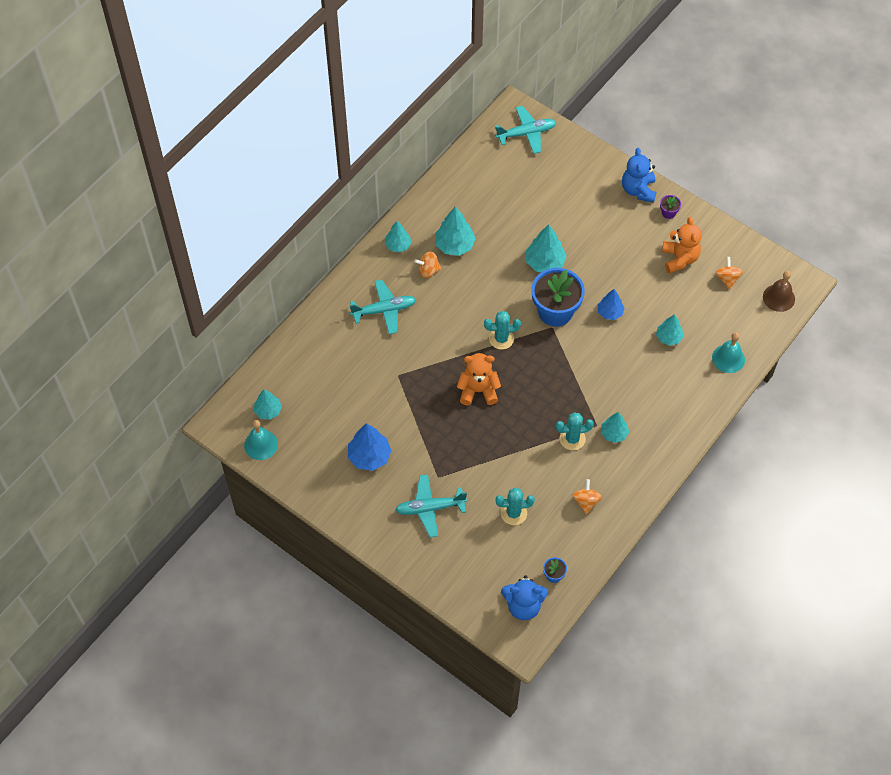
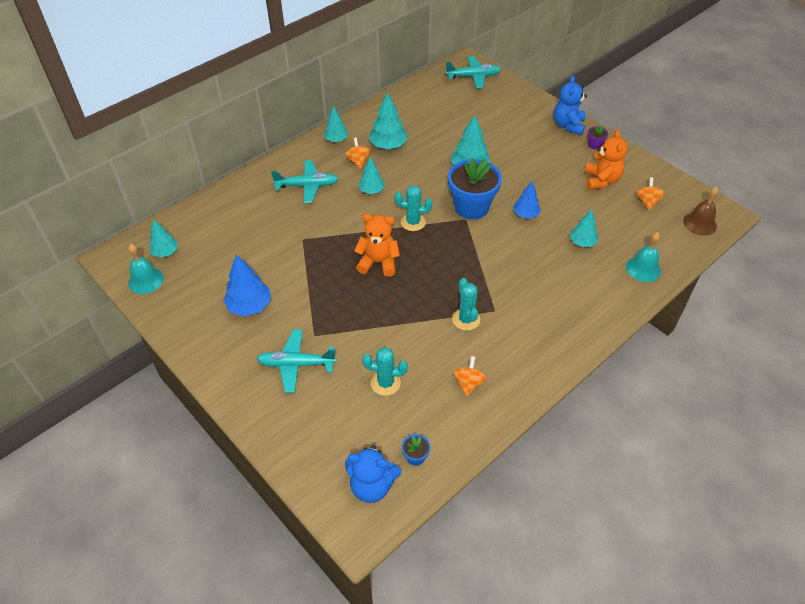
camera: 10 degrees right, 10 degrees down
(428, 271) = (358, 161): orange spinning top -> orange spinning top turned 75 degrees clockwise
(572, 439) = (466, 319): turquoise cactus -> turquoise cactus turned 75 degrees clockwise
(613, 433) = (511, 321): turquoise tree -> turquoise tree (371, 190)

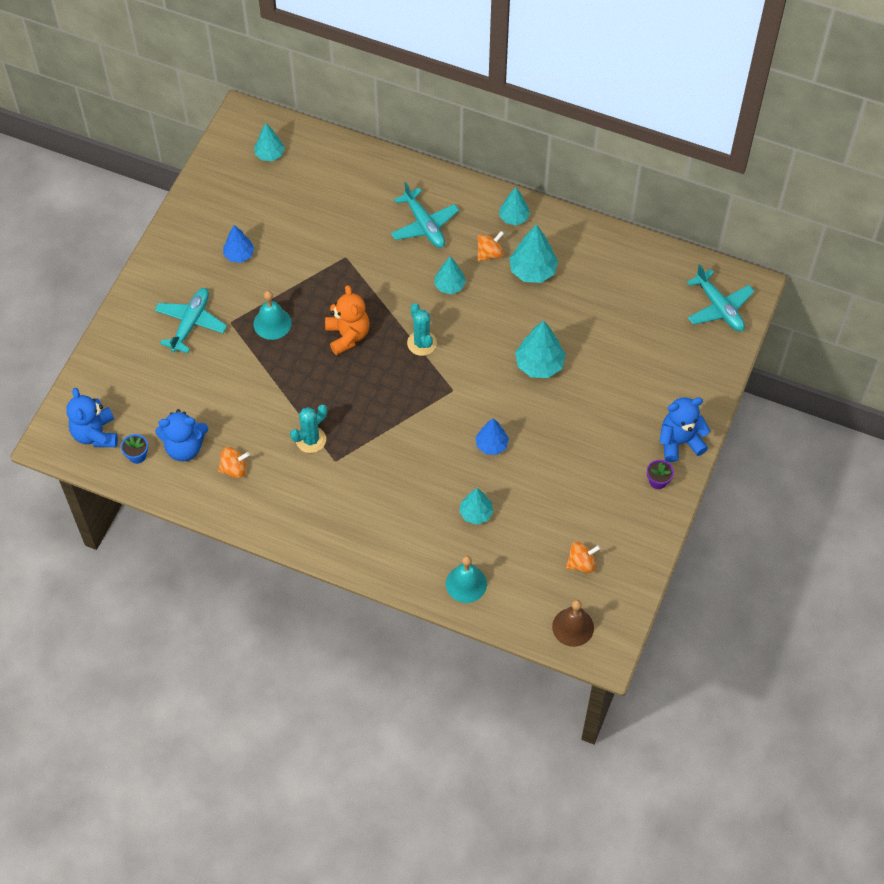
camera: 65 degrees right, 10 degrees up
(145, 280) = (229, 158): turquoise bell -> turquoise bell (272, 323)
(249, 306) = (239, 255): blue tree -> blue tree, size x0.65
(296, 364) = (191, 323): turquoise plane -> turquoise plane turned 45 degrees clockwise
(385, 383) = (203, 402): turquoise cactus -> none
(426, 414) = (184, 447): none -> blue teddy bear
(471, 207) = (475, 389): blue flower pot -> none
(601, 180) = (593, 505): orange teddy bear -> none

